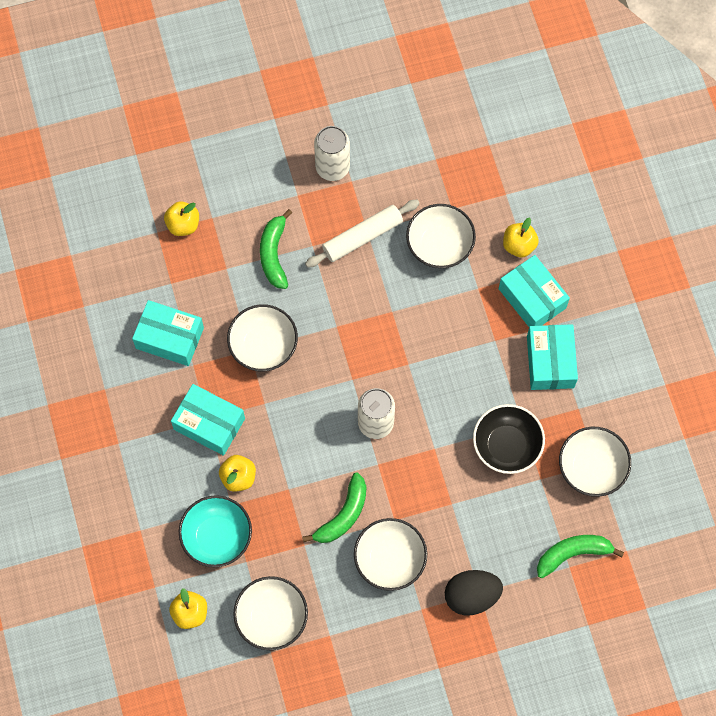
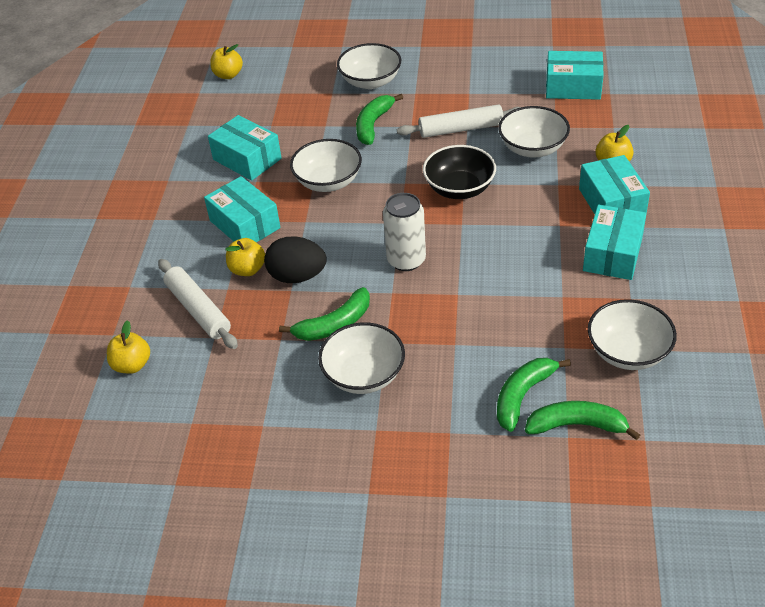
camera: 25 degrees right, 25 degrees down
(183, 225) = (304, 92): yellow apple -> yellow apple (228, 75)
(217, 537) = (198, 310): turquoise bowl -> white rolling pin
(271, 617) = (211, 392): white bowl -> white bowl (370, 81)
(332, 167) = (456, 82): white can -> none
(451, 144) = (573, 87): none -> turquoise box
(471, 596) = (439, 433): black egg -> black egg (297, 276)
(506, 445) = (537, 310): black bowl -> black bowl (459, 188)
(523, 538) = (523, 395): none -> green banana

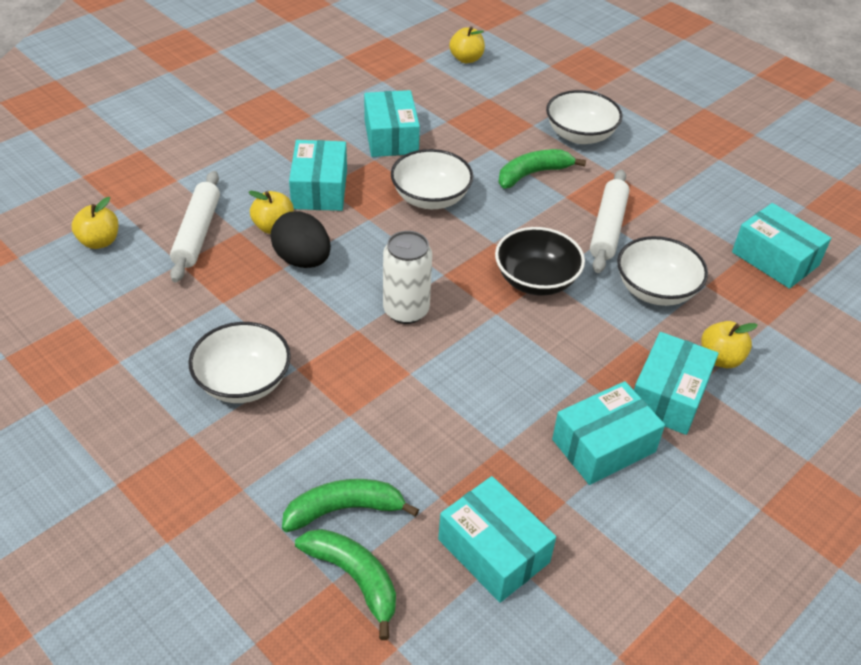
camera: 35 degrees right, 0 degrees up
(334, 324) = (277, 321): green banana -> none
(460, 129) = (608, 228): white rolling pin -> white rolling pin turned 75 degrees clockwise
(628, 352) = (493, 551): white bowl -> turquoise box

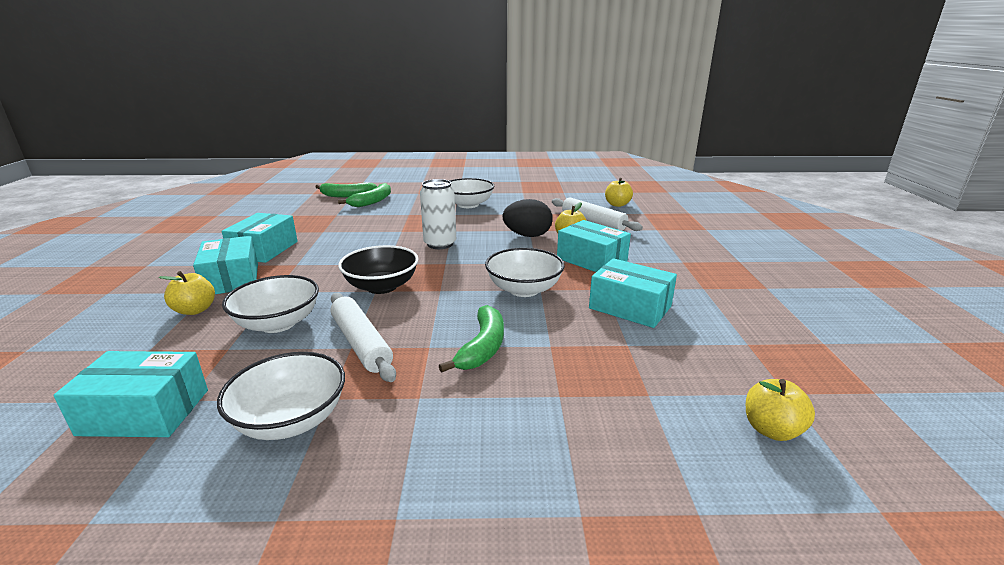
camera: 135 degrees right, 20 degrees down
(493, 551) = (296, 214): turquoise box -> none
(580, 135) = (498, 418): white bowl -> white bowl (291, 420)

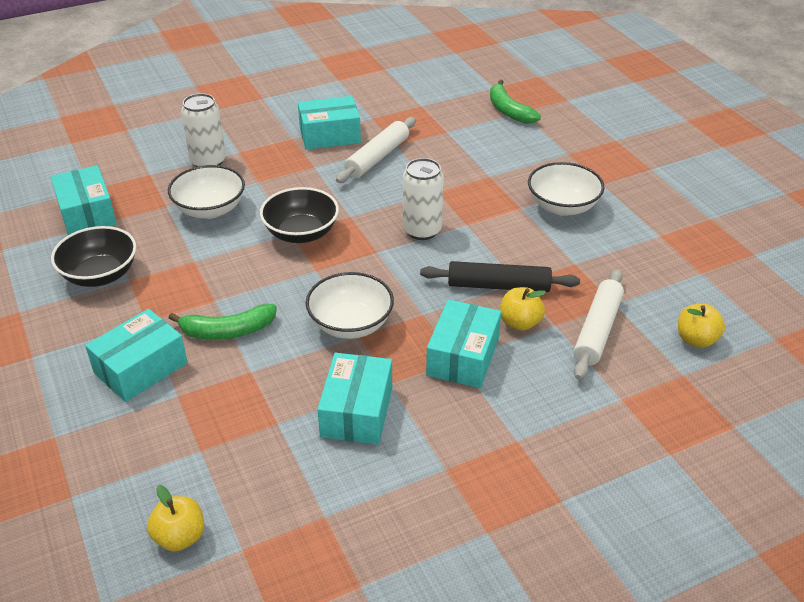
camera: 65 degrees right, 15 degrees up
(195, 310) = (208, 162): yellow apple -> white can
(231, 279) = (265, 150): turquoise box -> turquoise box (141, 368)
(291, 420) = (100, 275): white bowl -> black bowl
(361, 343) = (202, 263): white rolling pin -> white rolling pin (377, 157)
(372, 201) = (506, 135): green banana -> none
(527, 235) = (498, 286): black egg -> black rolling pin

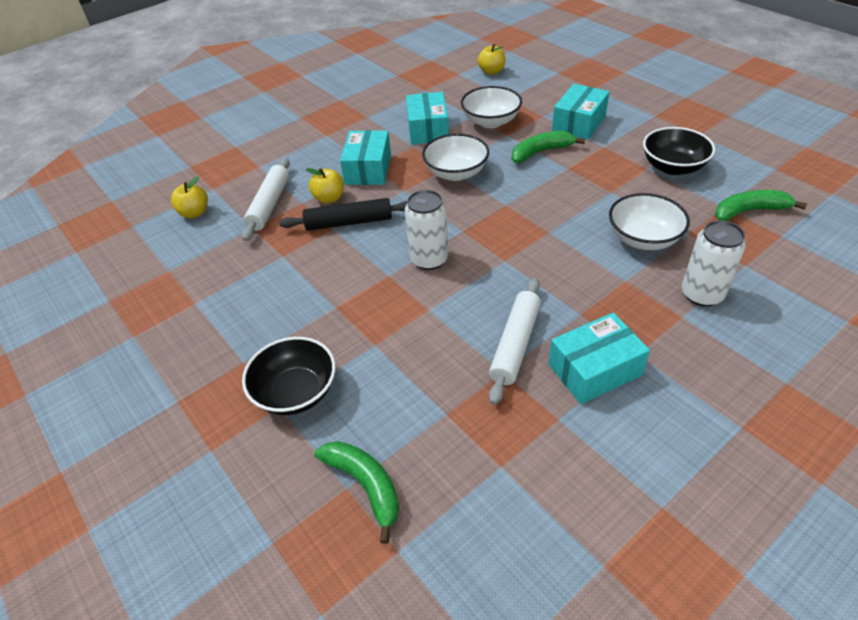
camera: 170 degrees right, 5 degrees up
(87, 213) = (750, 211): turquoise box -> green banana
(301, 233) = (539, 233): black bowl -> black bowl (296, 392)
(562, 206) = (290, 318): white bowl -> white bowl (491, 121)

